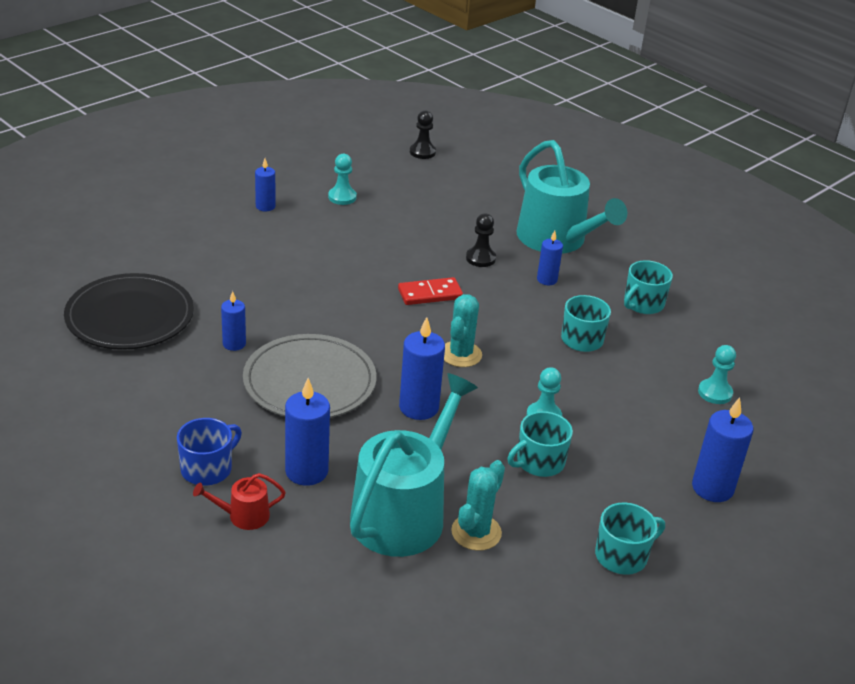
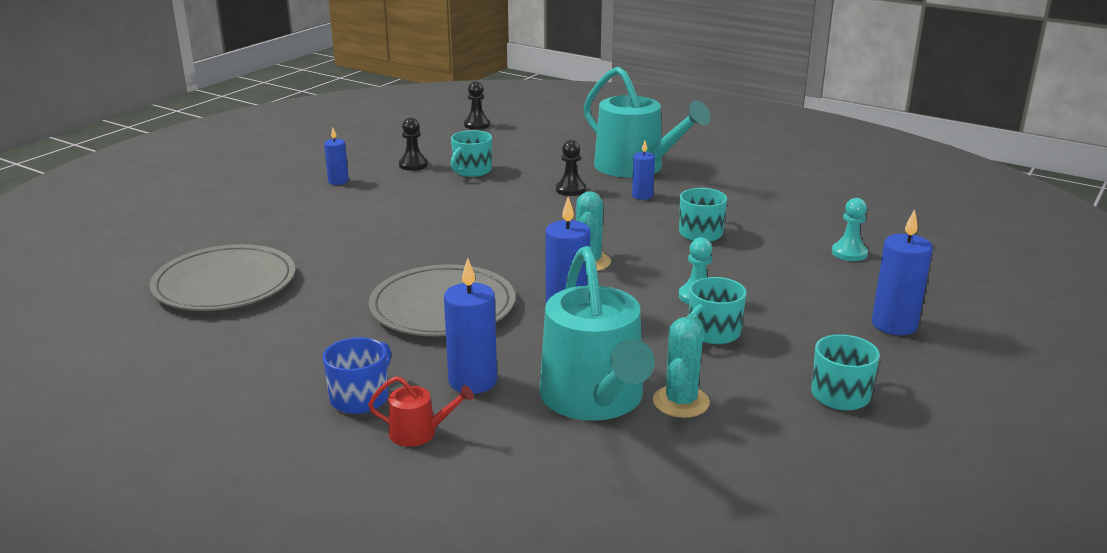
camera: 10 degrees left, 10 degrees down
(130, 316) = (224, 284): black plate -> grey plate
(234, 344) = (348, 289): blue candle -> none
(243, 516) = (419, 432): red watering can -> red watering can turned 150 degrees counterclockwise
(342, 197) = (413, 165): turquoise pawn -> black pawn
(403, 513) = (595, 399): turquoise watering can -> turquoise watering can turned 150 degrees clockwise
(430, 294) = (534, 222): red domino -> none
(643, 304) = (742, 200): turquoise mug -> turquoise mug (471, 170)

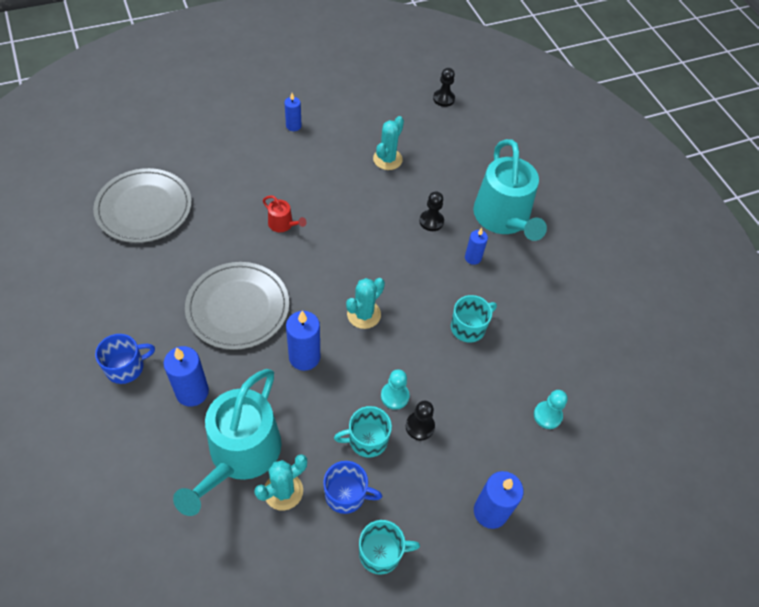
camera: 30 degrees right, 30 degrees up
(413, 165) = (356, 131): black pawn -> black pawn (420, 426)
(419, 432) = (128, 419): red watering can -> red watering can (283, 224)
(471, 170) = (387, 159): turquoise mug -> turquoise cactus
(748, 374) = (346, 494): none -> blue mug

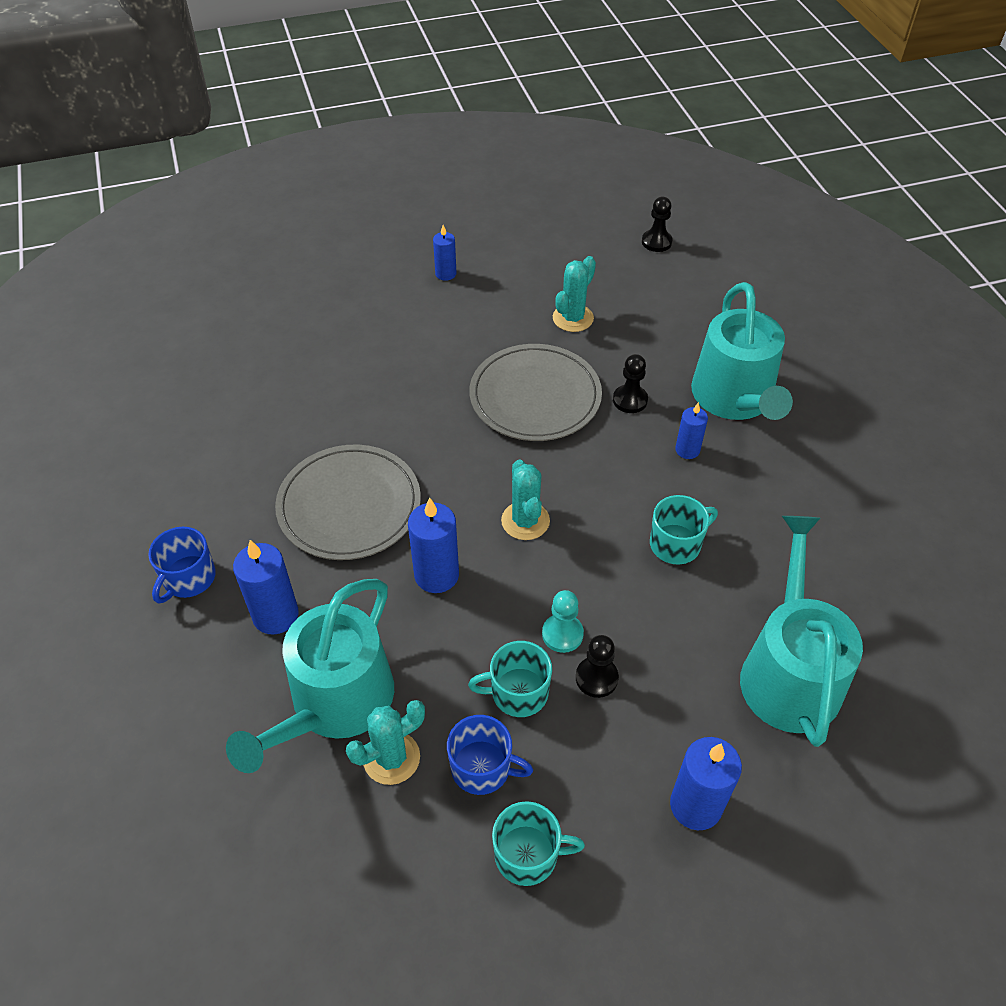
camera: 10 degrees right, 5 degrees down
(126, 367) = (188, 578): blue mug -> blue mug turned 135 degrees clockwise
(144, 208) = (234, 374): grey plate -> grey plate (535, 396)
(283, 224) = (421, 399): red watering can -> none
(364, 314) = (525, 521): turquoise cactus -> turquoise cactus turned 60 degrees counterclockwise
(547, 415) = (789, 672): turquoise pawn -> turquoise watering can

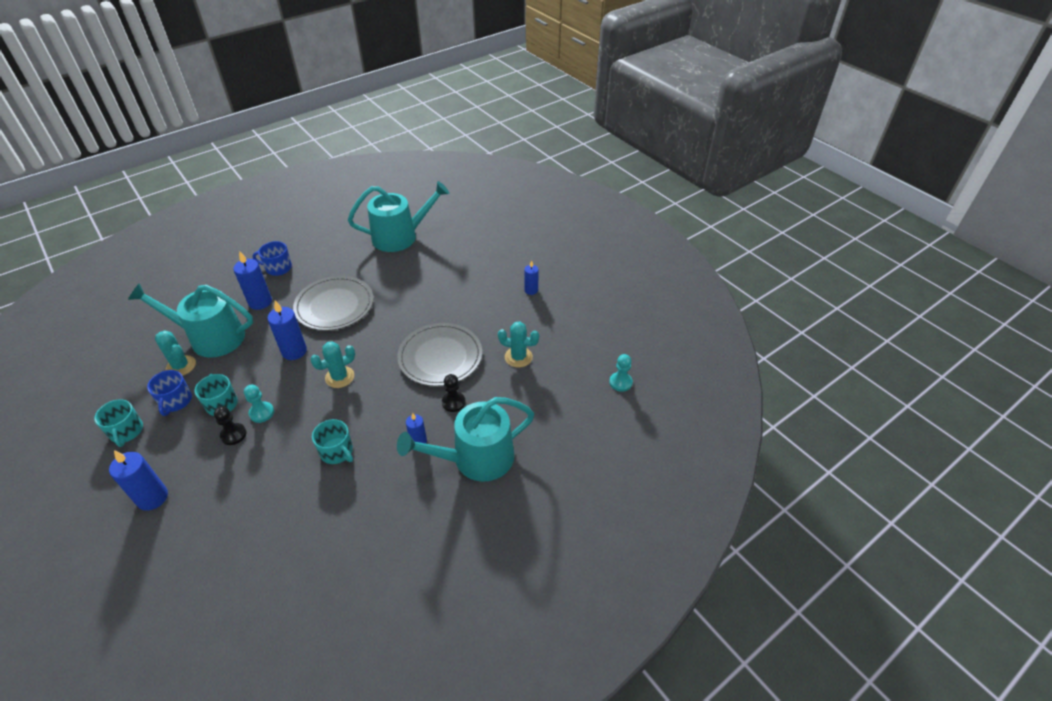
camera: 70 degrees right, 5 degrees down
(656, 242) = (620, 382): black pawn -> turquoise pawn
(789, 672) = (245, 529): turquoise watering can -> turquoise watering can (400, 236)

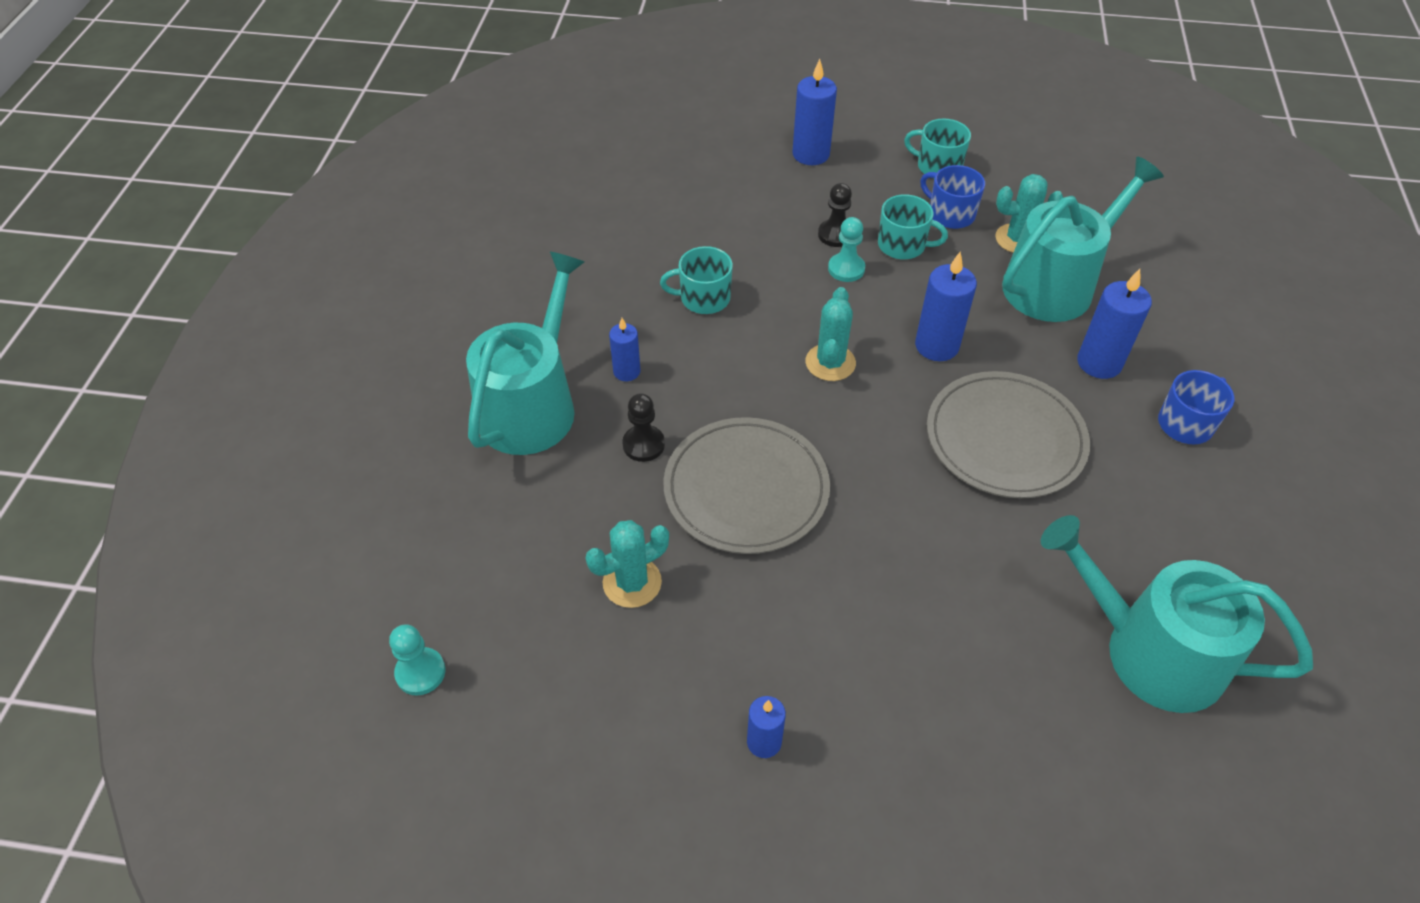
camera: 135 degrees right, 5 degrees up
(400, 236) = (1150, 651): turquoise watering can -> turquoise watering can turned 90 degrees clockwise

